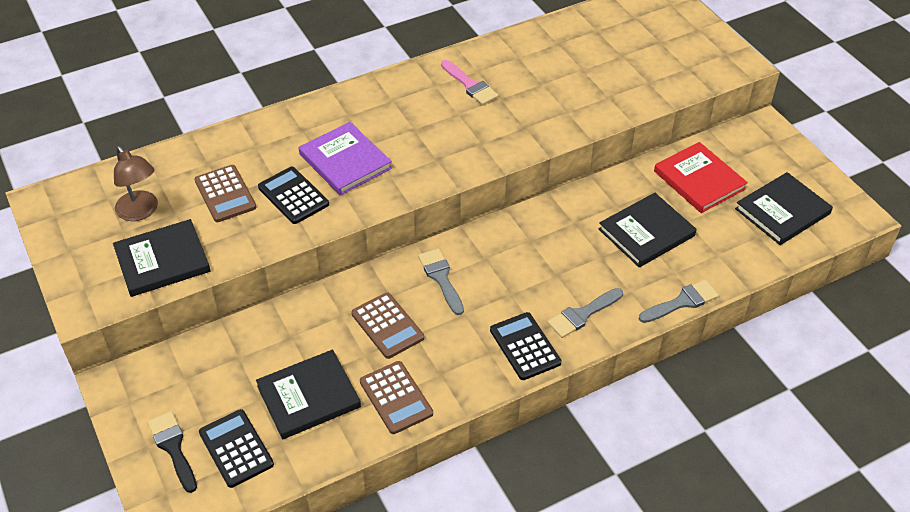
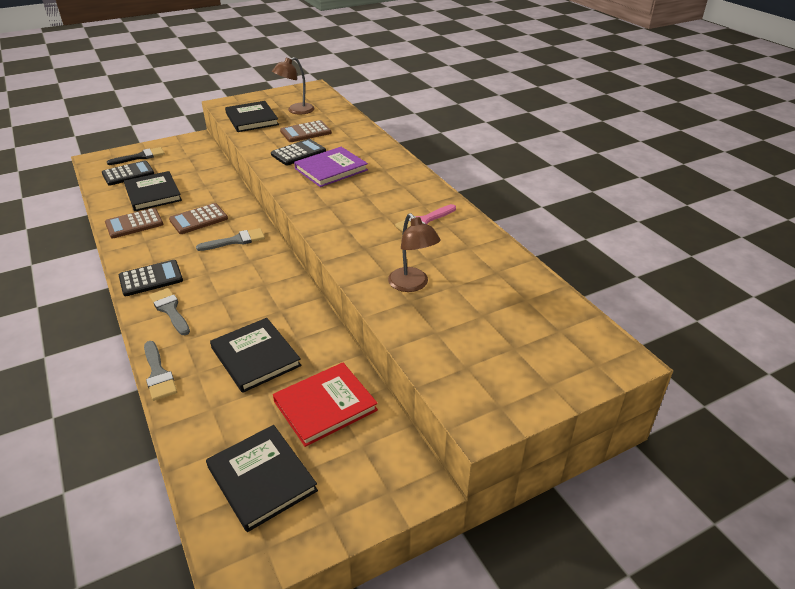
camera: 90 degrees right, 10 degrees down
(584, 94) = (412, 285): none -> brown lamp

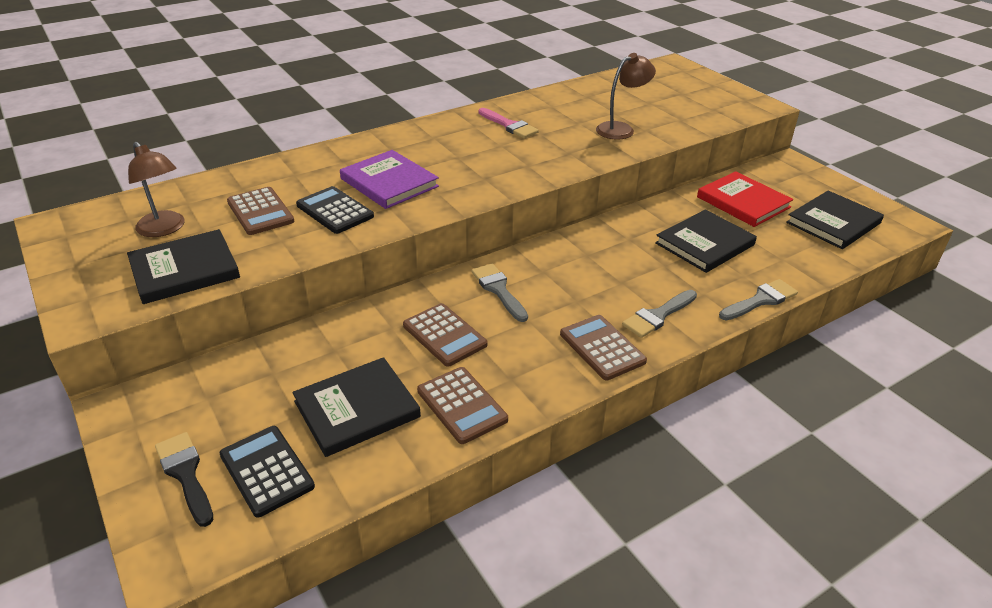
camera: 95 degrees left, 0 degrees up
(151, 279) = (602, 348): black calculator -> brown calculator

